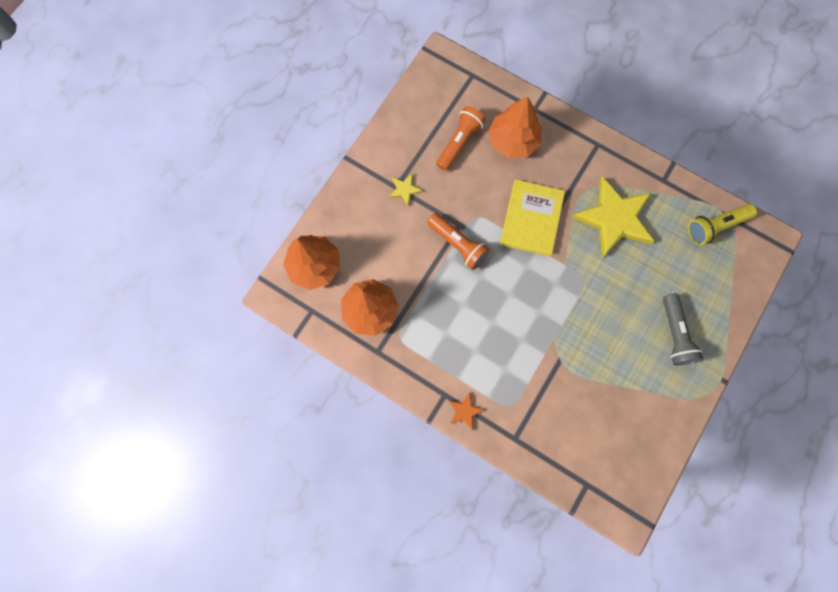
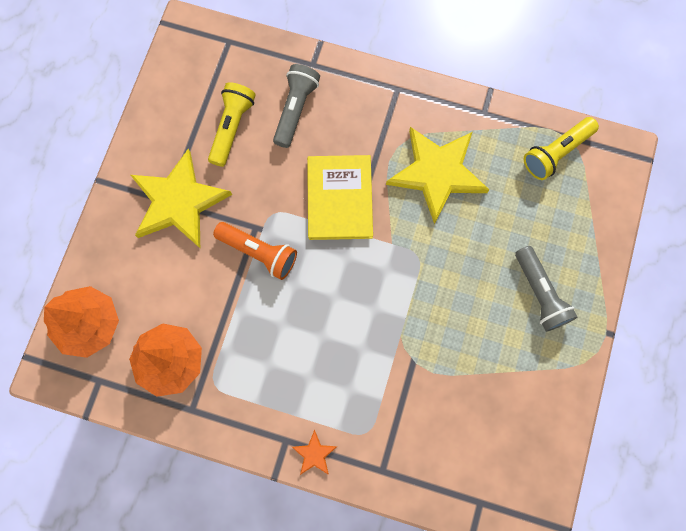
camera: 15 degrees left, 0 degrees up
(405, 189) = (178, 201): yellow star -> yellow star, size x2.41
(459, 142) = (231, 127): orange flashlight -> yellow flashlight
(512, 141) = (295, 109): orange tree -> grey flashlight

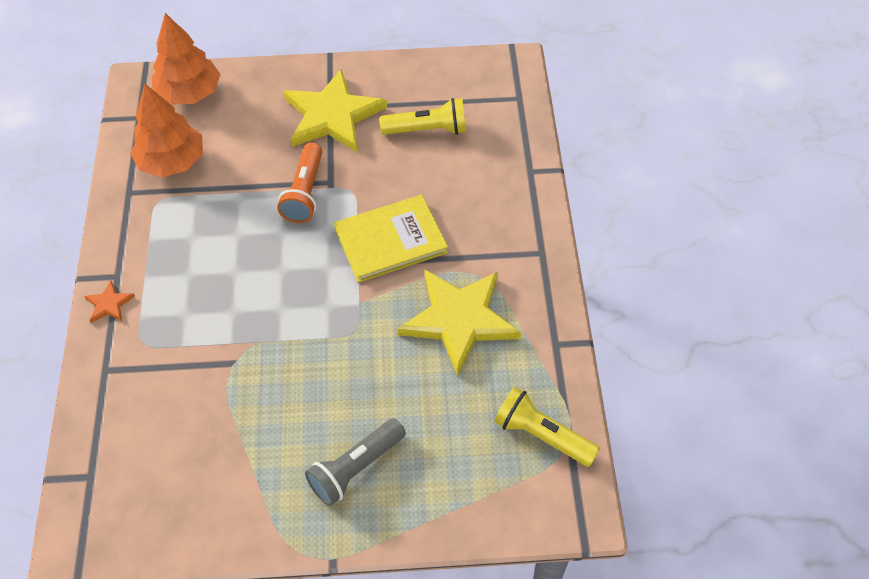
camera: 70 degrees right, 20 degrees down
(295, 109) = (472, 173): grey flashlight -> none

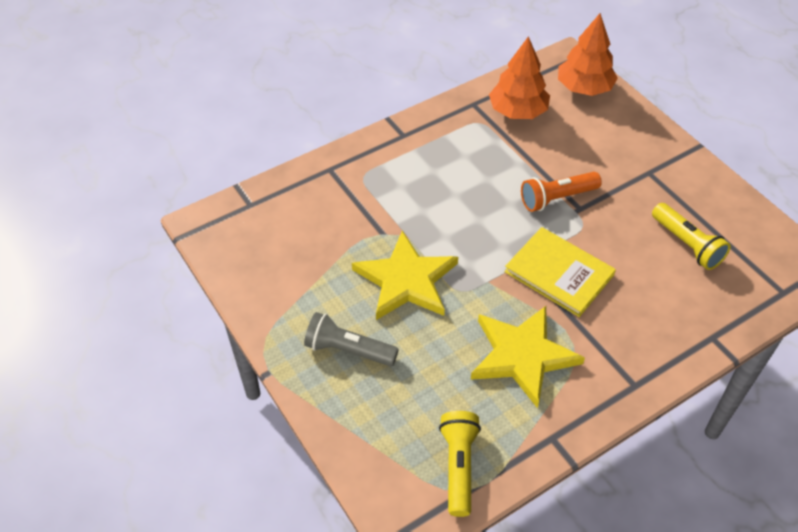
camera: 60 degrees right, 5 degrees down
(109, 304) = (379, 143): orange star -> none
(332, 115) = (643, 178): yellow star -> yellow star (406, 280)

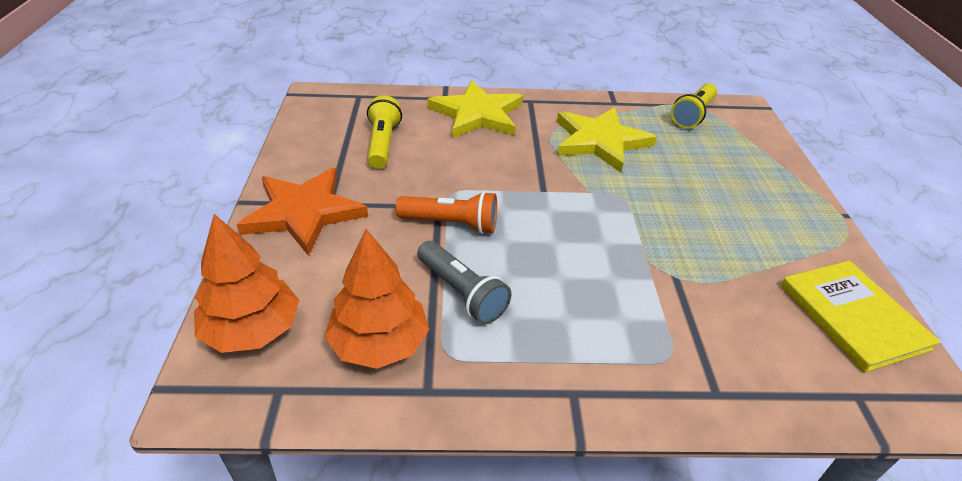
camera: 150 degrees left, 10 degrees down
(348, 350) = (757, 200): grey flashlight -> grey flashlight (462, 292)
(406, 280) = (672, 225): yellow star -> yellow star (477, 114)
(559, 273) = (517, 171): yellow book -> yellow book (852, 317)
(653, 158) = (304, 212): none -> orange star

